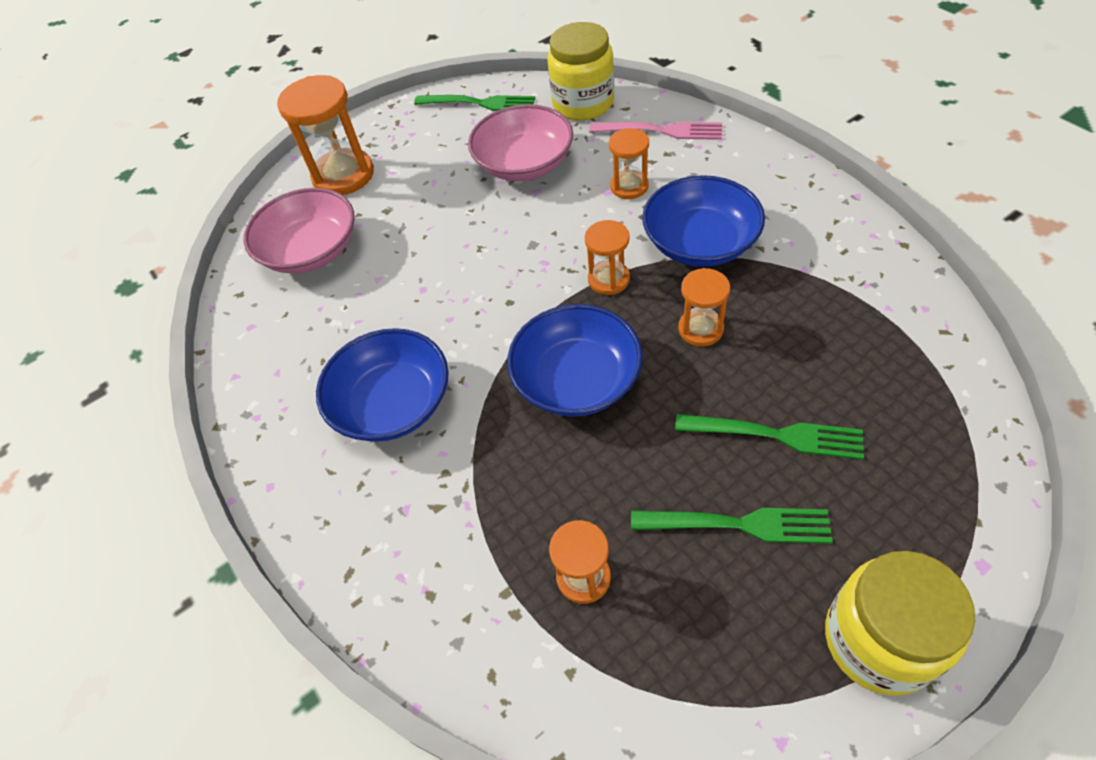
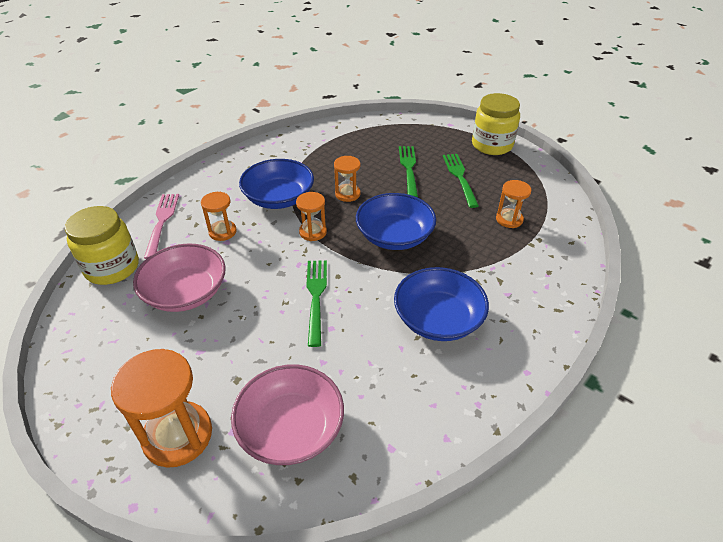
camera: 110 degrees left, 10 degrees down
(479, 103) = (85, 341): green fork -> green fork (316, 297)

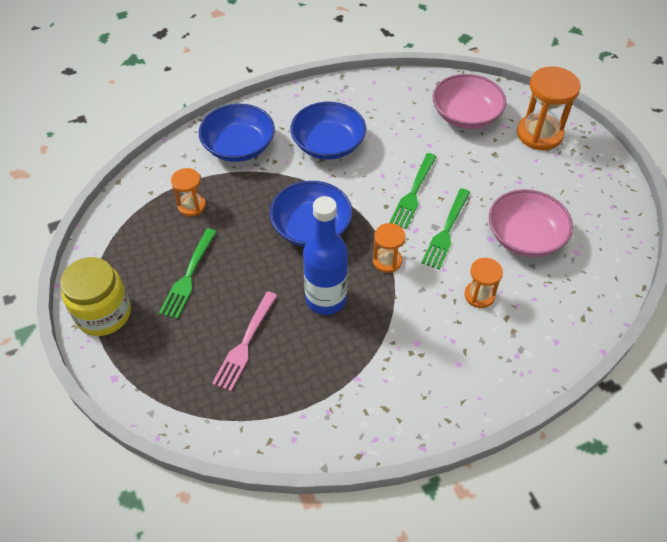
camera: 155 degrees left, 10 degrees up
(112, 267) = (596, 289): yellow jar -> none
(162, 222) = (544, 335): pink fork -> pink fork (245, 343)
(279, 198) = (404, 323): blue bowl -> blue bowl (239, 146)
(347, 194) = (326, 299): orange hourglass -> blue bottle
(409, 169) = (233, 312): green fork -> green fork (446, 231)

